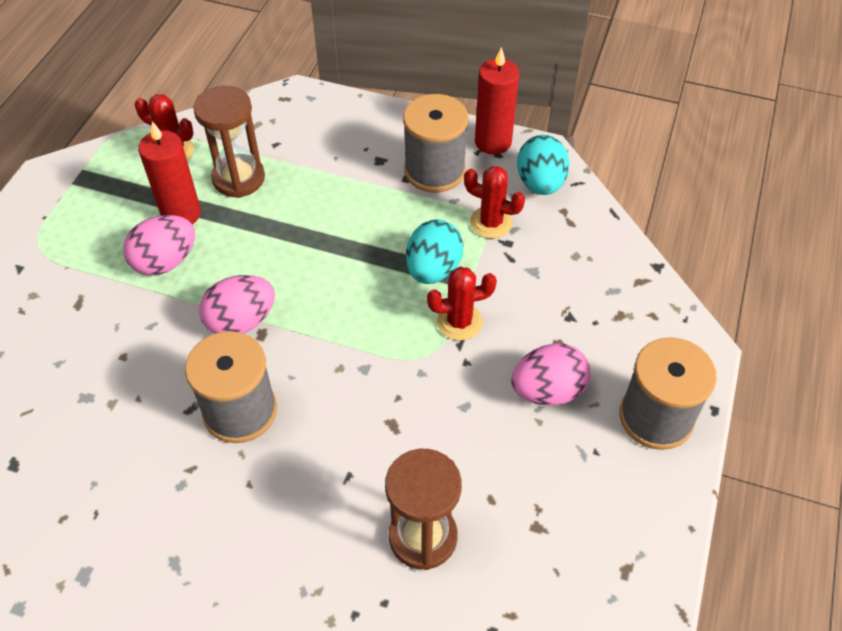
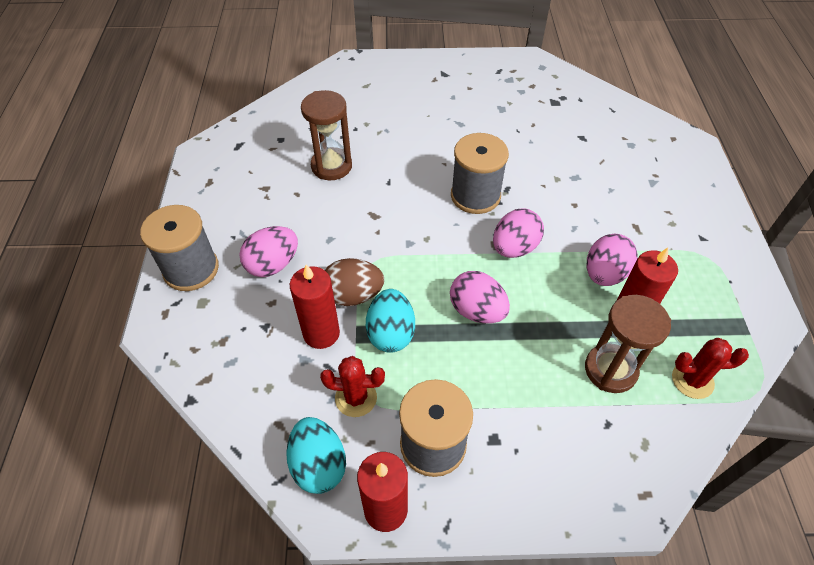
camera: 160 degrees right, 0 degrees up
(330, 265) = (477, 311): none -> pink egg
(459, 322) = (353, 295): red cactus -> brown egg
(508, 291) = (321, 333): none -> red candle

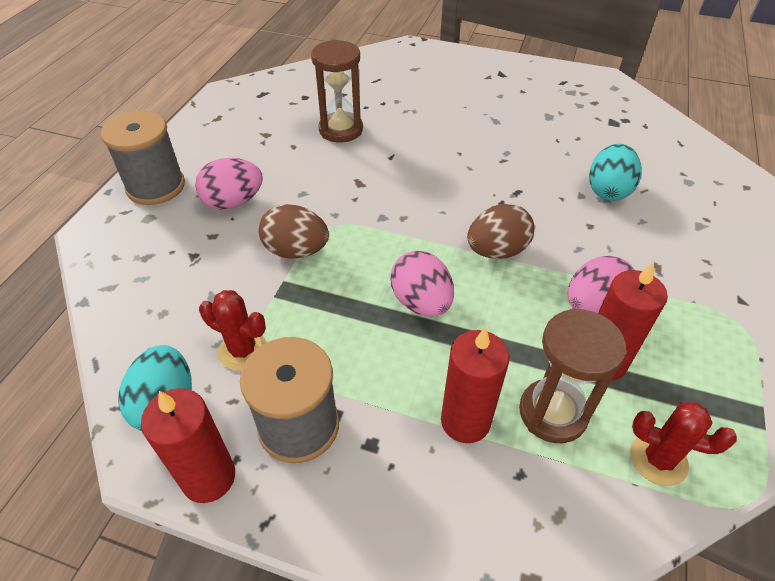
camera: 20 degrees right, 5 degrees down
(321, 333) = (244, 277): red candle -> red candle (465, 421)
(391, 333) = (315, 298): turquoise egg -> turquoise egg (608, 190)
(475, 196) = (478, 190): grey spool -> none
(514, 248) = (496, 251): pink egg -> brown egg

